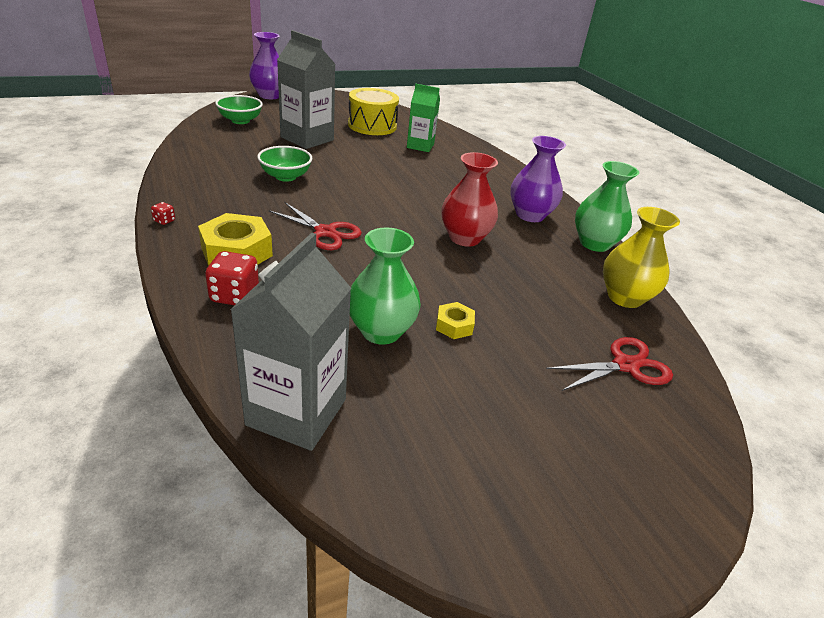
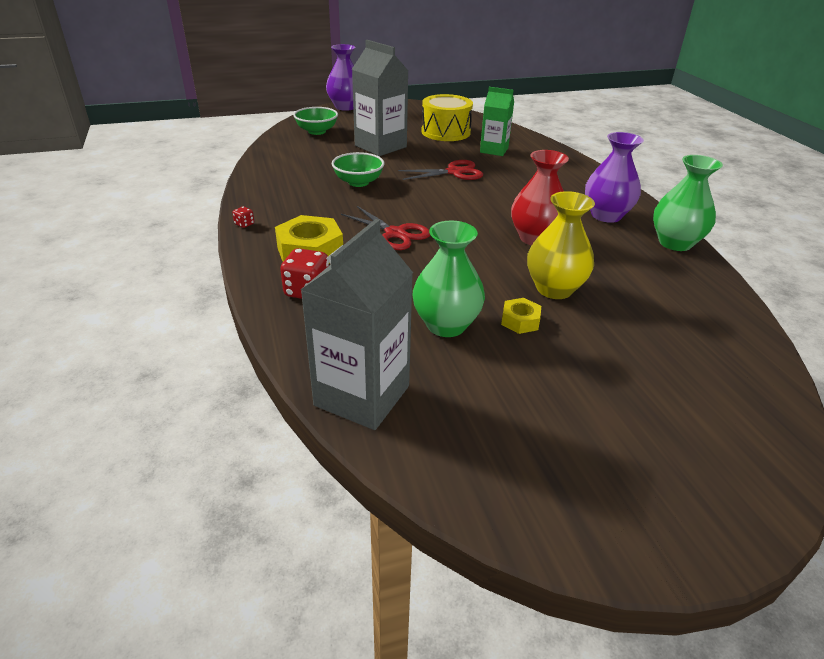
camera: 10 degrees right, 0 degrees up
(624, 297) = (704, 296): yellow vase -> yellow vase (554, 289)
(625, 365) = (700, 362): red scissors -> red scissors (454, 172)

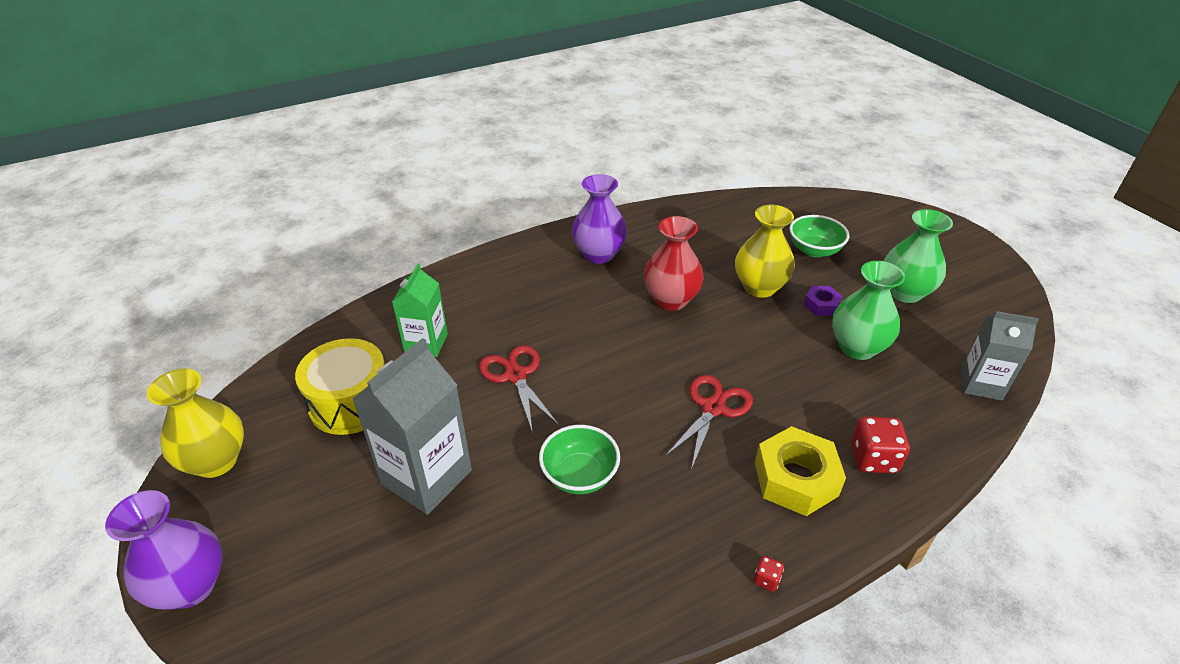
camera: 100 degrees left, 5 degrees up
(317, 131) = (355, 598): green bowl -> green bowl (814, 250)
(362, 395) = (981, 384): grey carton -> grey carton, size x0.63
(415, 108) = (216, 461): none -> yellow vase
(520, 321) = (821, 305): yellow nut -> purple nut
(675, 243) = (639, 219): green vase -> green vase (905, 292)

